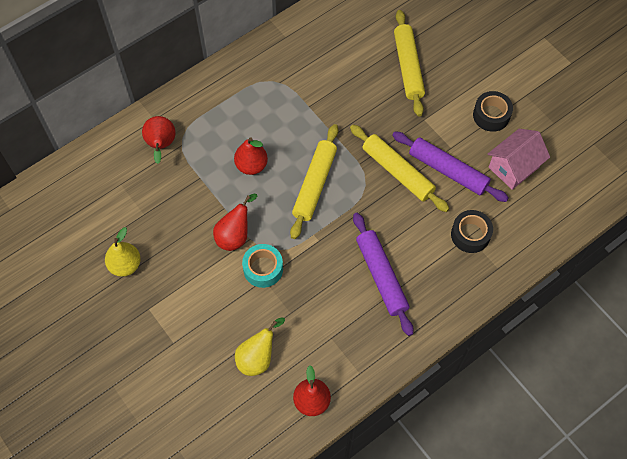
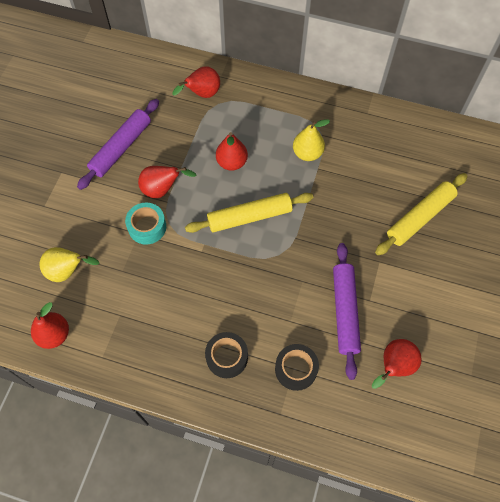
camera: 55 degrees right, 0 degrees up
(125, 265) = (87, 135): yellow pear -> yellow pear (307, 153)
(381, 276) = (202, 320): purple rolling pin -> purple rolling pin (121, 148)
(397, 172) = (310, 271): yellow rolling pin -> none
(491, 115) = (431, 314): black tape -> black tape (227, 357)
(513, 167) = (394, 366): pink house -> red pear

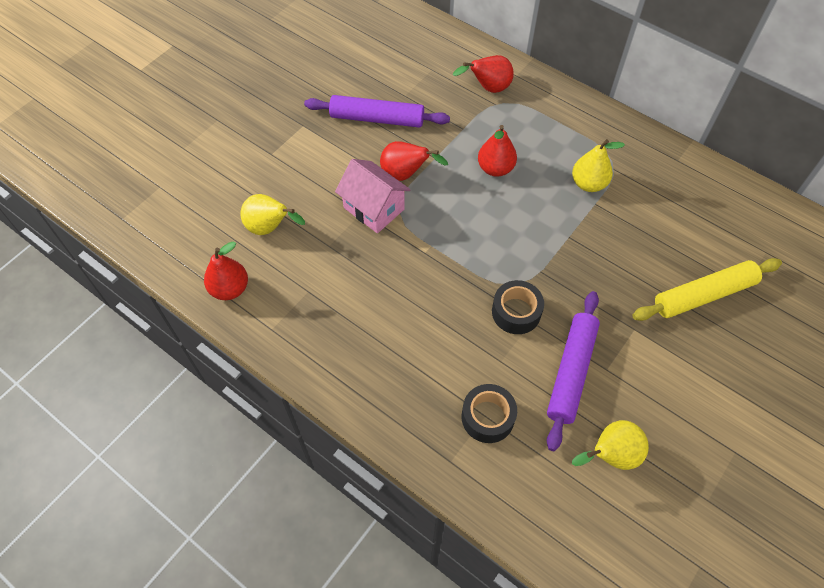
camera: 20 degrees right, 5 degrees down
(121, 148) = (377, 119): purple rolling pin -> purple rolling pin turned 45 degrees clockwise
(147, 227) = (374, 208): turquoise tape -> pink house
(227, 357) = (411, 376): black tape -> black tape (516, 312)
(249, 217) = (494, 232): yellow rolling pin -> none
(394, 366) = (610, 455): red pear -> yellow pear

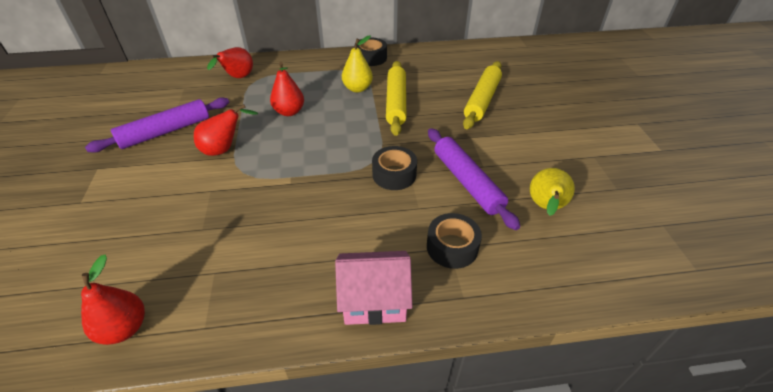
camera: 45 degrees left, 15 degrees down
(270, 228) = (128, 253): yellow pear -> none
(374, 208) = (219, 182): pink house -> pink house (374, 300)
(608, 231) = (396, 102): none -> yellow rolling pin
(648, 148) = (371, 58): none -> black tape

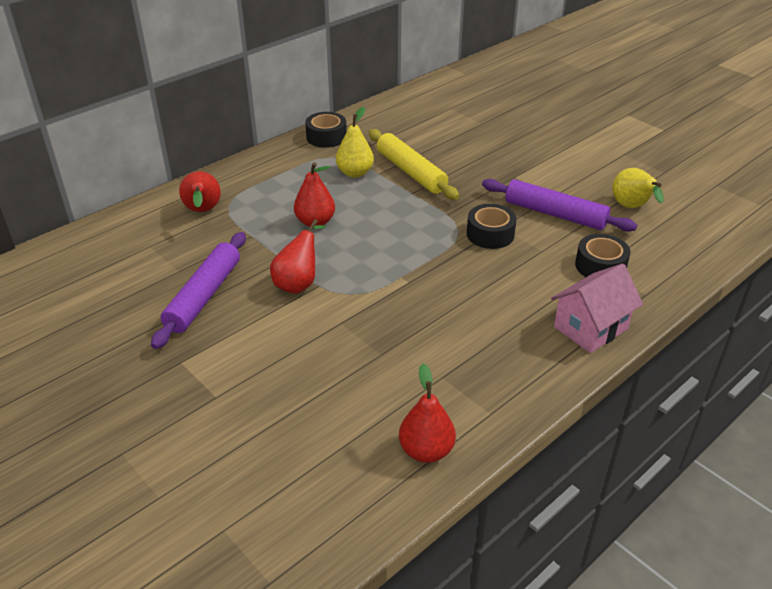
camera: 35 degrees left, 5 degrees down
(482, 100) = (486, 140): yellow rolling pin -> none

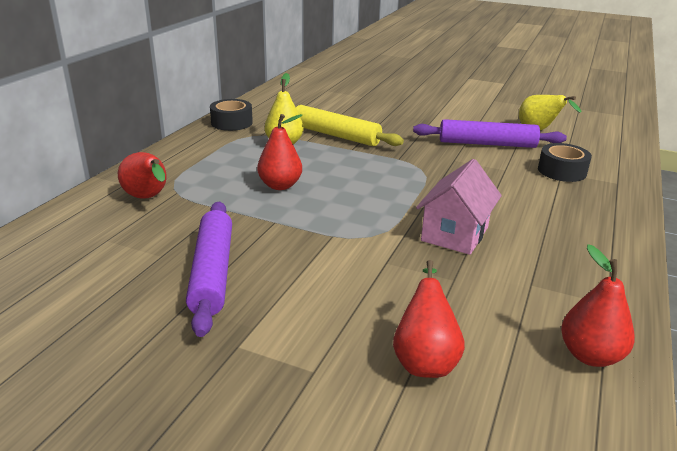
camera: 25 degrees left, 10 degrees down
(298, 283) = (310, 238): red pear -> red pear (424, 360)
(490, 234) = (451, 166): black tape -> none
(590, 328) = (606, 215): pink house -> pink house (455, 234)

